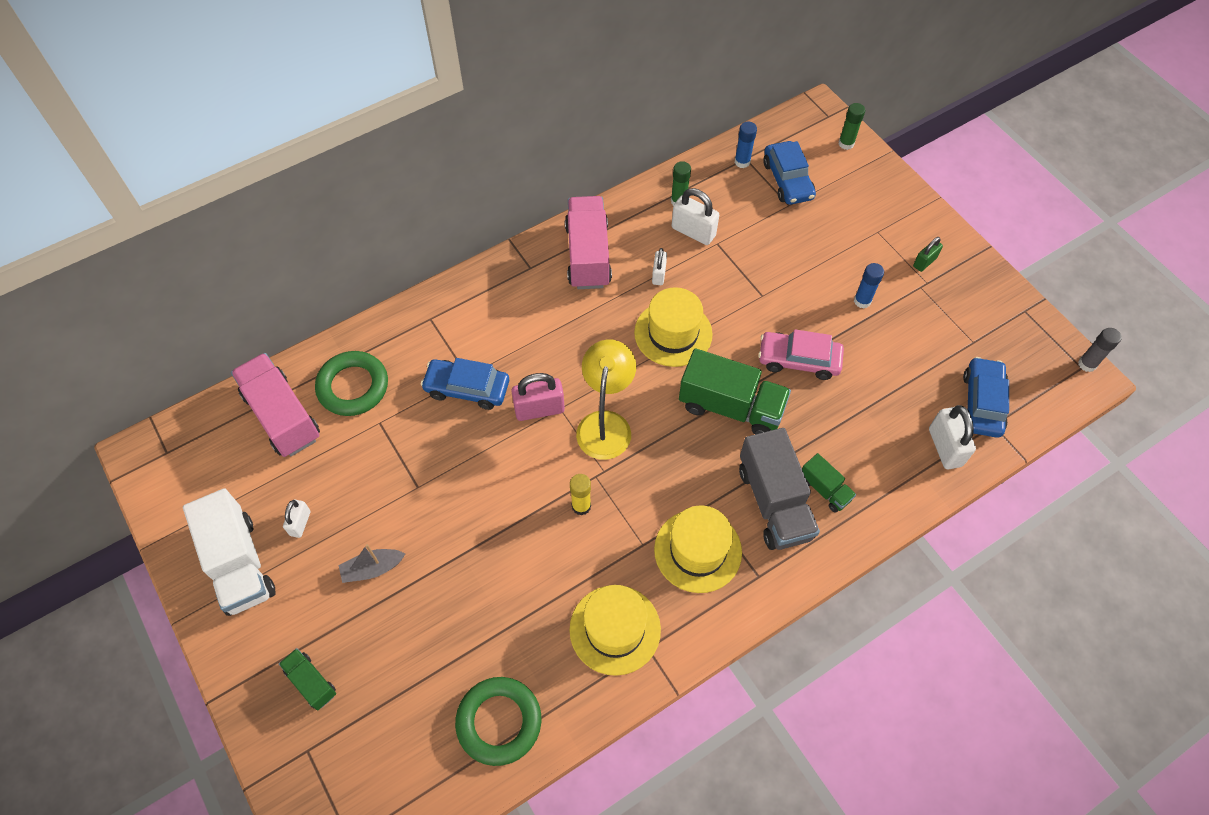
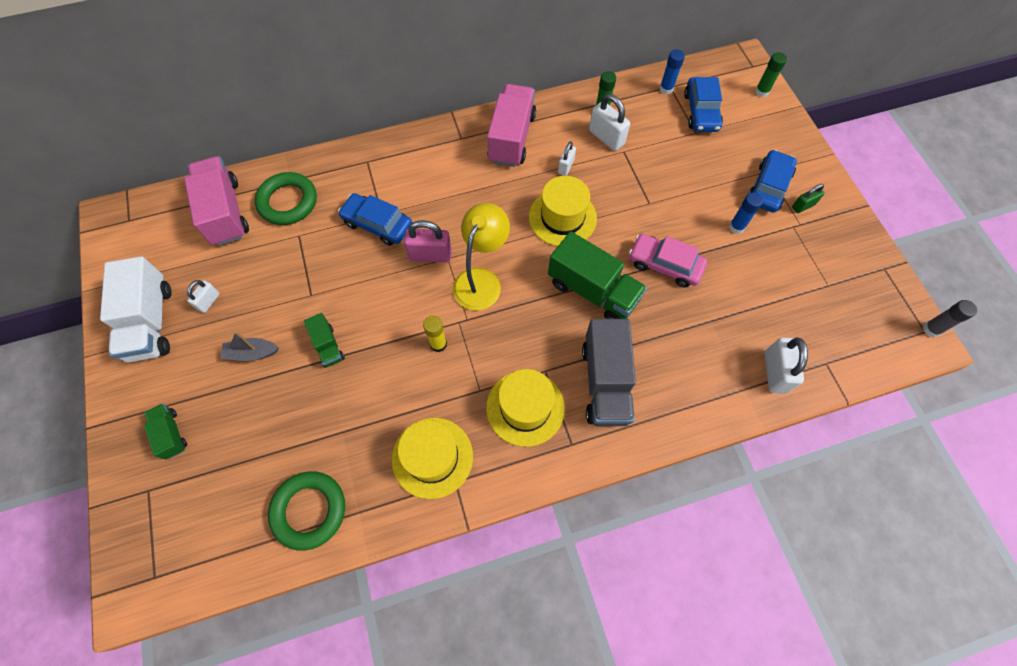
camera: 15 degrees right, 5 degrees up
(824, 489) = (653, 382): green truck -> green truck (328, 346)
(982, 403) = (821, 341): blue car -> blue car (768, 187)

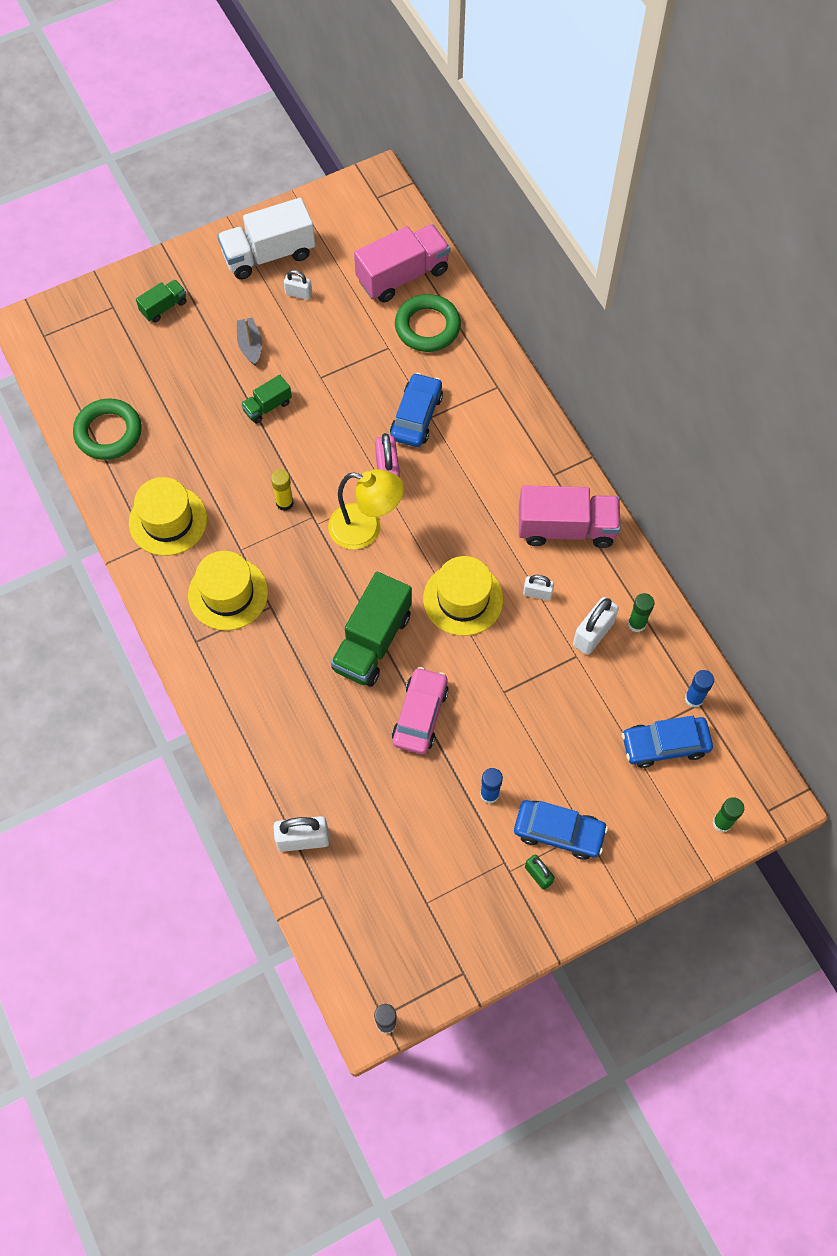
camera: 80 degrees right, 0 degrees up
(605, 383) = (265, 666): grey truck -> none

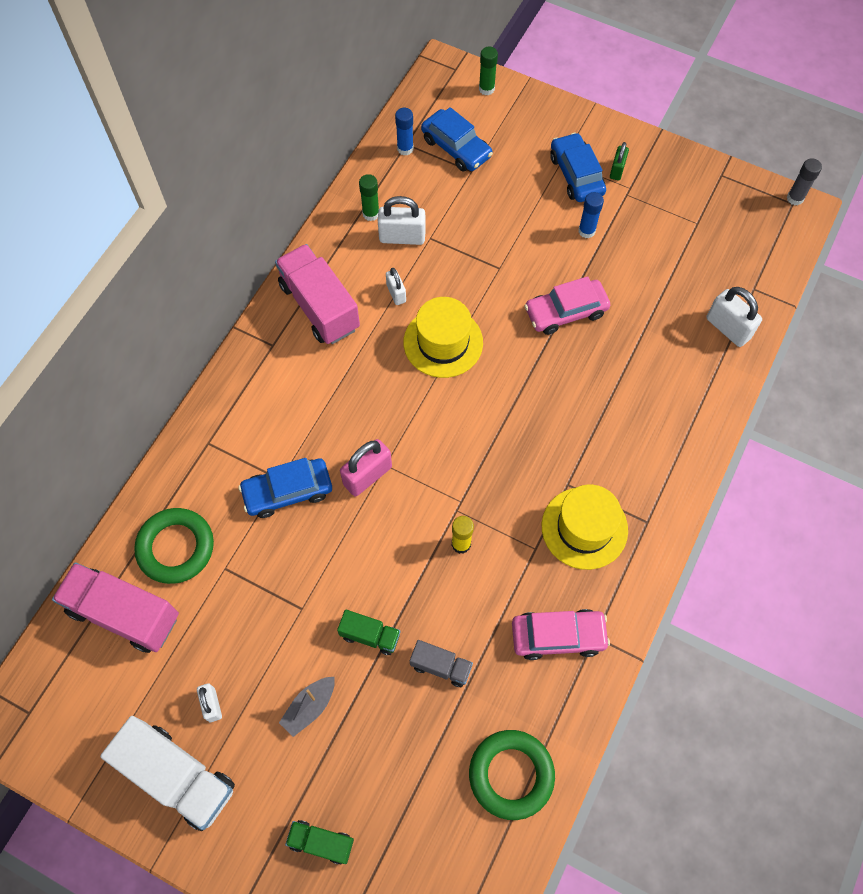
camera: 125 degrees left, 0 degrees up
(168, 520) = (558, 636): yellow hat -> pink car
(210, 435) = (441, 666): none -> grey truck
(366, 529) = (435, 457): yellow lamp -> none
(372, 642) = (534, 384): green truck -> none

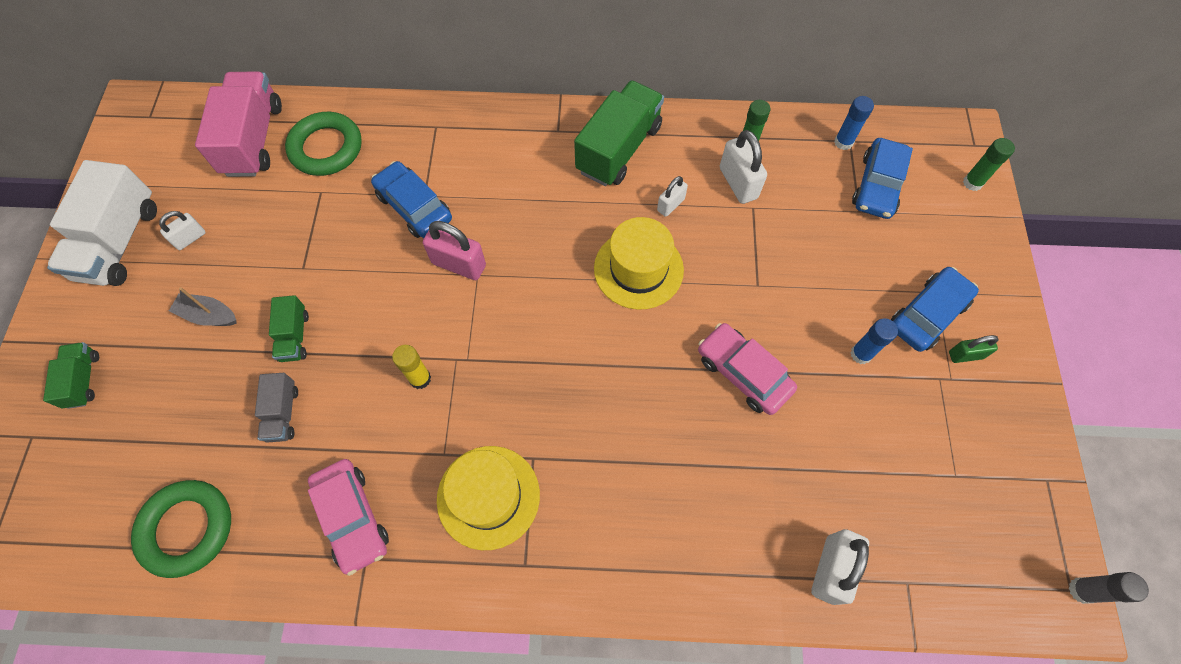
camera: 65 degrees right, 0 degrees up
(319, 306) = (619, 149): pink truck -> green truck

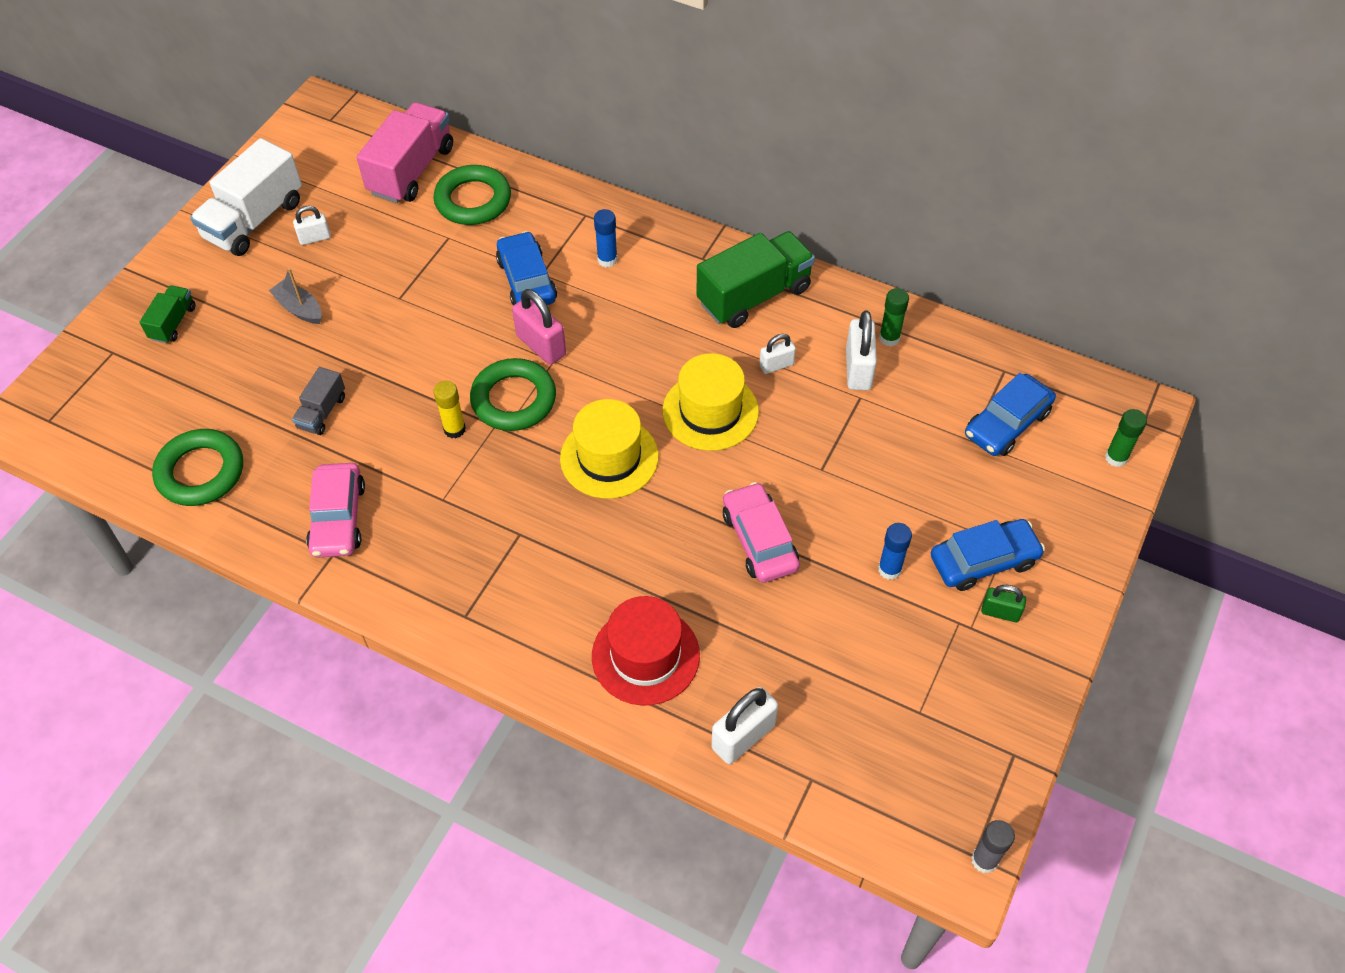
camera: 25 degrees right, 10 degrees down
(294, 336) = (363, 353): green truck -> none
(460, 327) = (514, 399): none -> green ring
(488, 496) = (463, 549): yellow hat -> yellow hat (609, 457)
(707, 529) = (645, 656): none -> red hat
(843, 142) = (995, 369): blue glue stick -> blue glue stick (607, 260)

